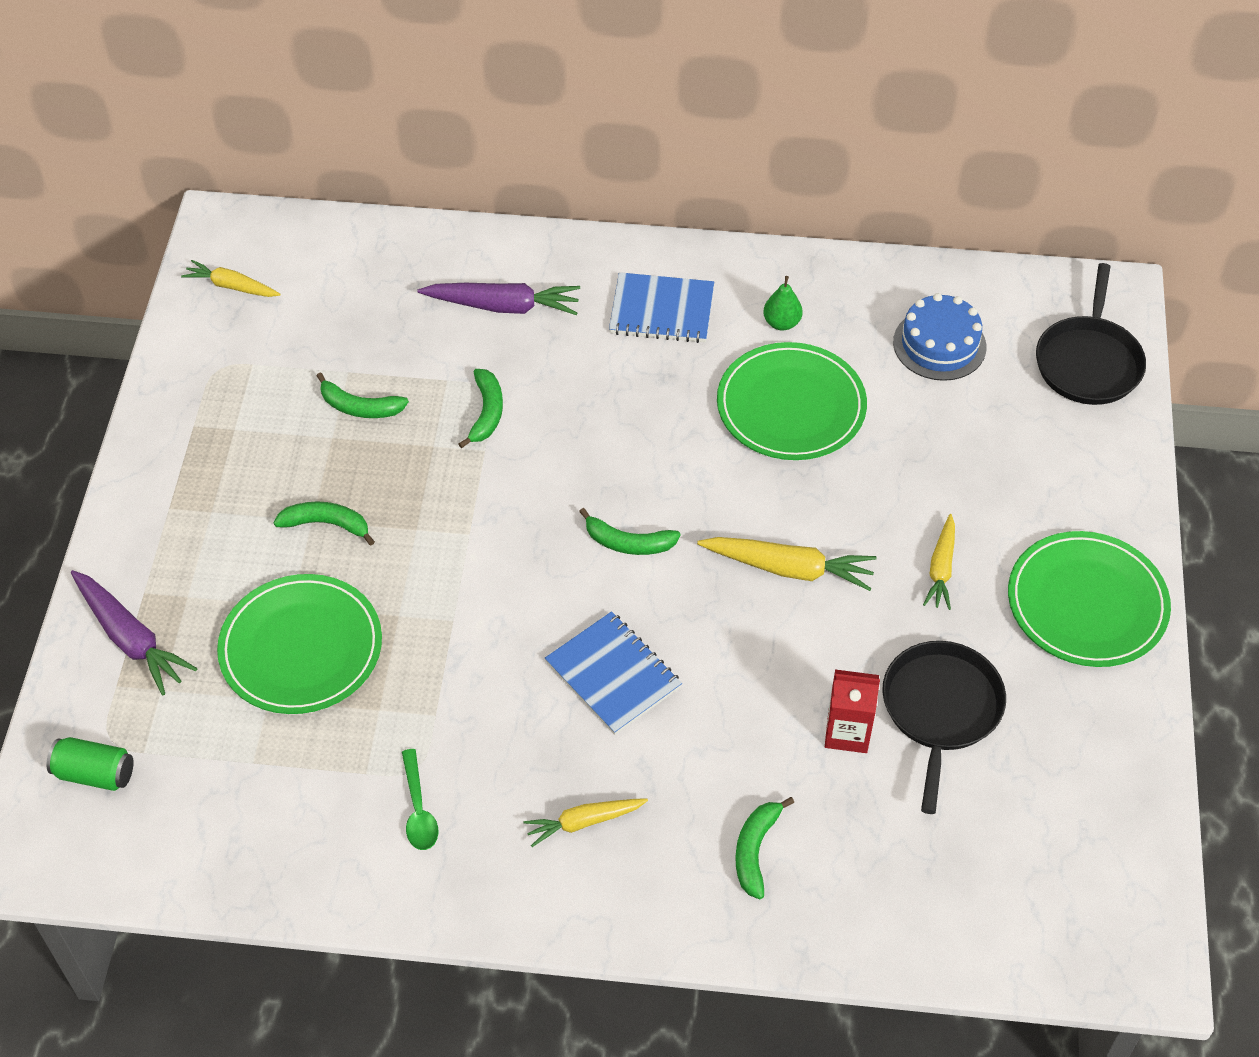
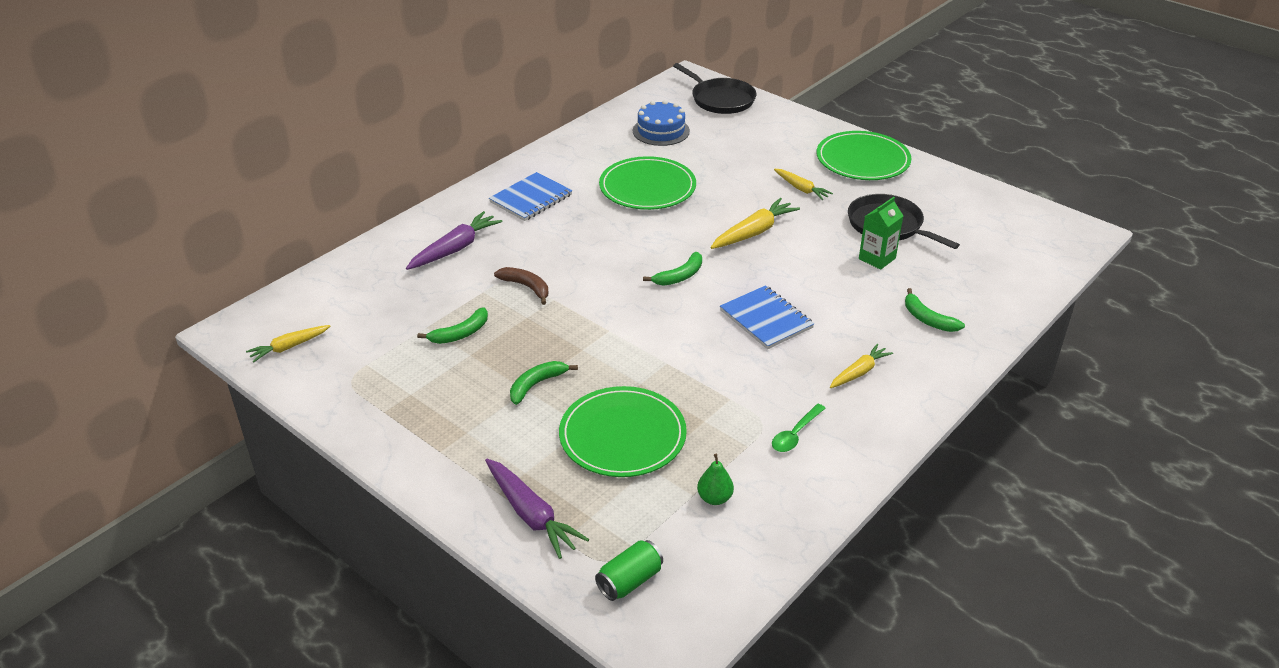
camera: 55 degrees left, 15 degrees down
(131, 639) = (531, 515): purple carrot -> purple carrot turned 60 degrees clockwise
(418, 810) = (795, 434): green spoon -> green spoon turned 105 degrees clockwise
(486, 413) = (526, 287): green banana -> brown banana
(583, 822) = (859, 372): yellow carrot -> yellow carrot turned 150 degrees counterclockwise
(613, 675) = (766, 319): blue notebook -> blue notebook turned 60 degrees clockwise
(781, 323) = (589, 167): green pear -> green pear (714, 498)
(847, 732) = (877, 258): red carton -> green carton

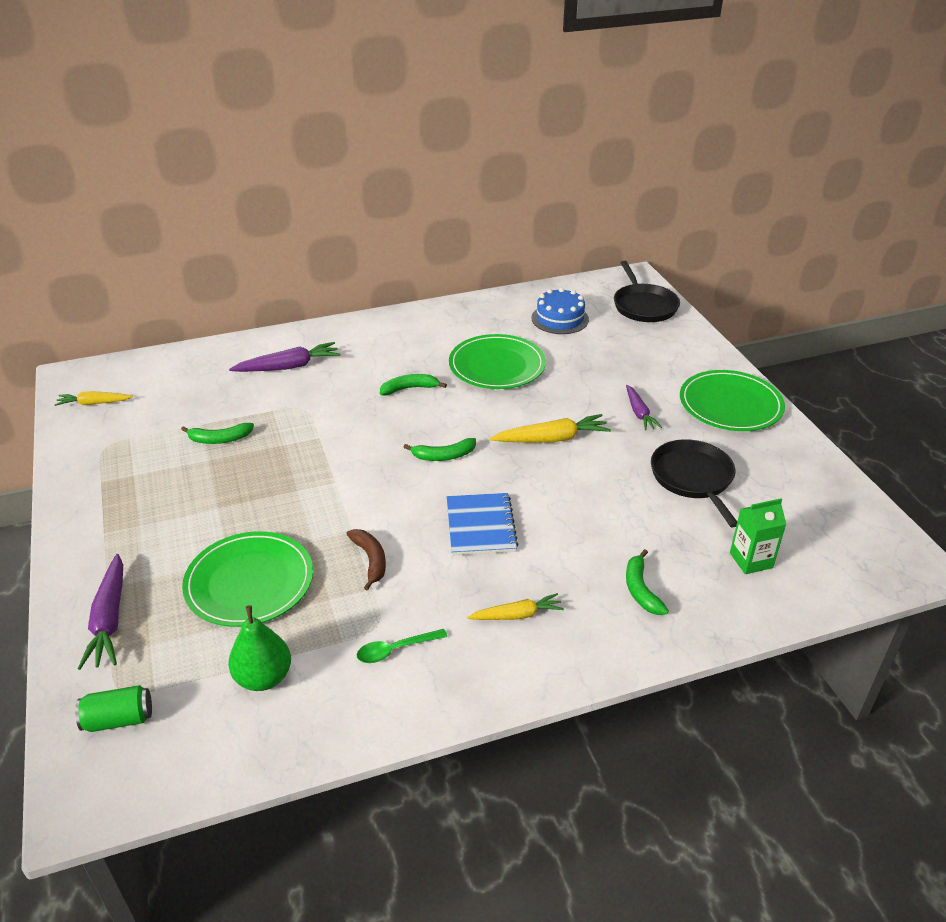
camera: 30 degrees right, 0 degrees up
(526, 287) = (309, 419): brown banana -> brown banana (370, 560)
(531, 199) = (390, 344): blue notebook -> none
(536, 384) = (230, 506): green banana -> green banana (409, 388)
(714, 498) = (263, 677): green pear -> green pear, size x1.59
(801, 189) = (639, 413): yellow carrot -> purple carrot
(877, 258) = (648, 507): green carton -> green carton (751, 560)

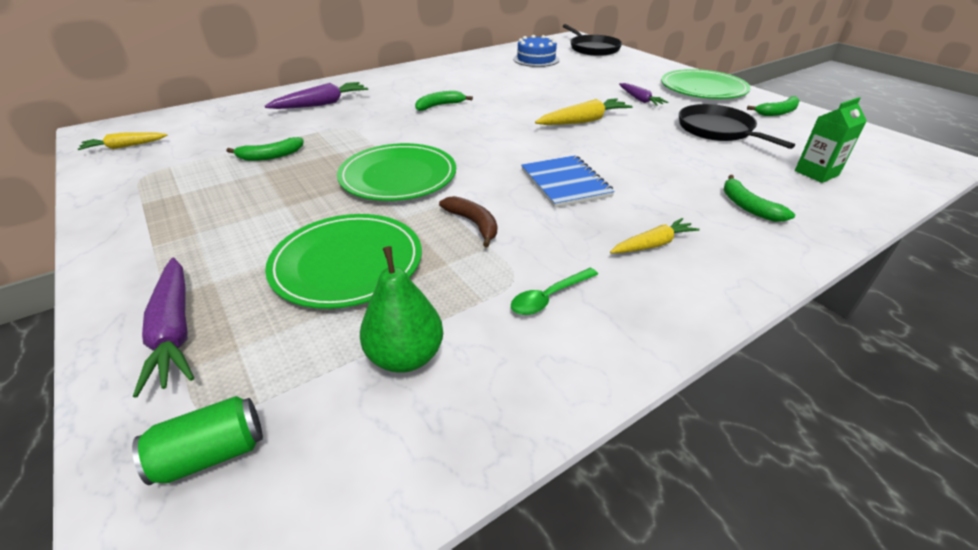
camera: 15 degrees left, 0 degrees up
(443, 456) = (497, 142): green banana -> green banana (777, 112)
(497, 365) = (505, 86): green plate -> green plate (398, 176)

